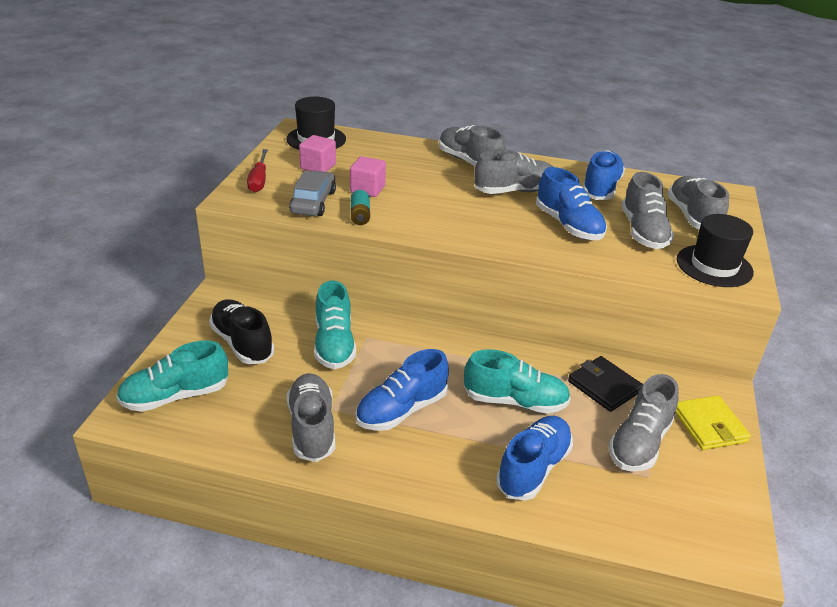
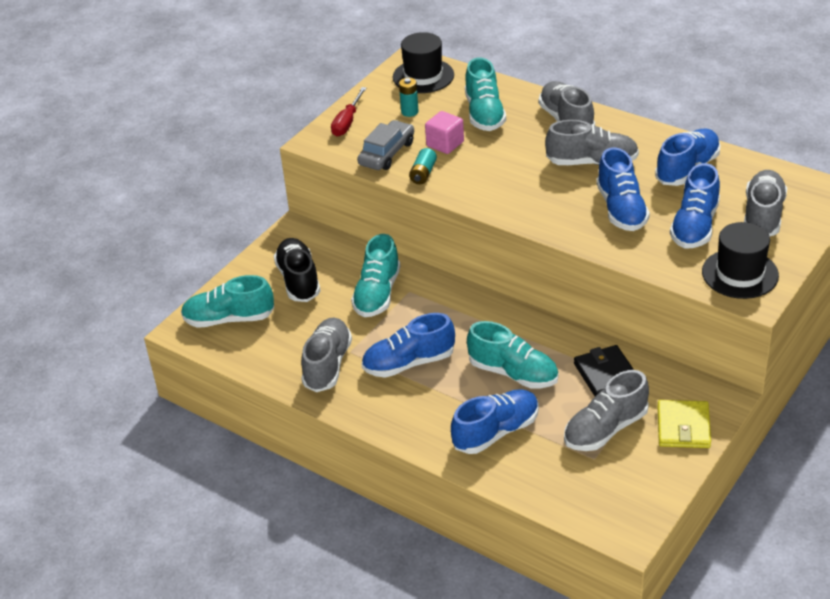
camera: 25 degrees right, 5 degrees up
(318, 167) = (409, 112): pink cube -> turquoise battery
(391, 163) = (484, 114): none -> turquoise shoe
(643, 232) = (694, 226): grey shoe -> blue shoe

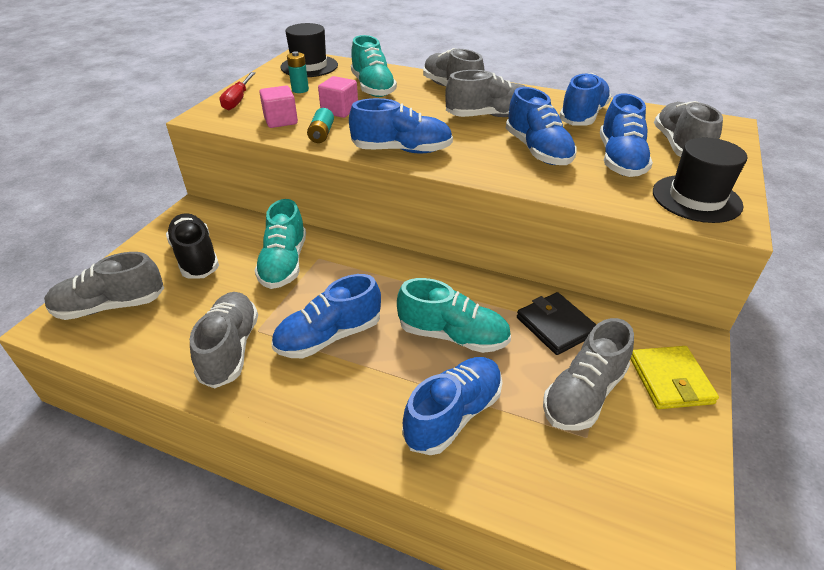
camera: 15 degrees left, 0 degrees up
(229, 319) = (111, 306): turquoise shoe -> grey shoe
(387, 153) = (281, 120): grey car -> pink cube
(494, 199) = (402, 150): none -> blue shoe

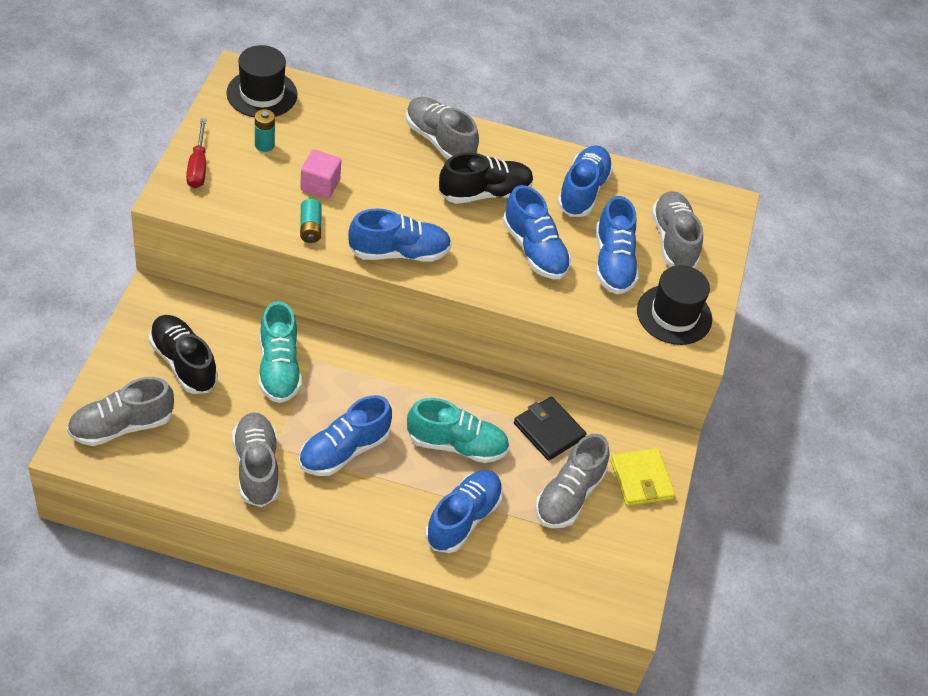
camera: 15 degrees left, 10 degrees up
(281, 120) = (259, 205): pink cube -> none
(373, 88) = (349, 140): turquoise shoe -> none
(489, 116) = (484, 193): grey shoe -> black shoe

